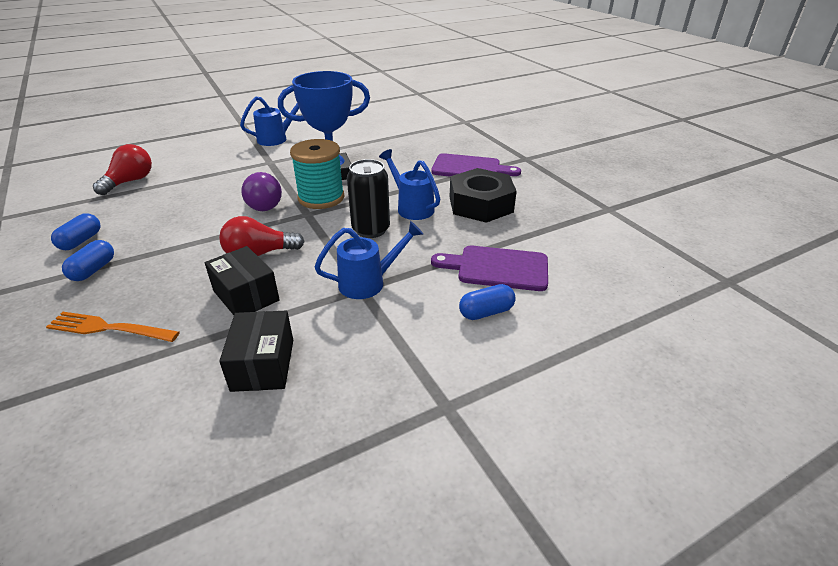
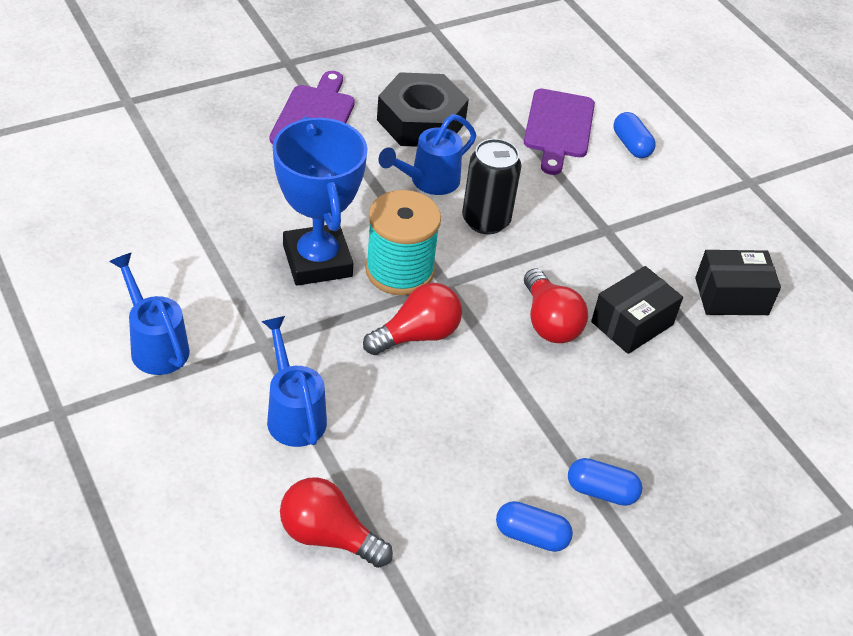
camera: 95 degrees left, 10 degrees up
(108, 328) = (707, 435): orange fork -> none
(262, 204) = (417, 335): purple light bulb -> red light bulb
(368, 283) = (596, 224): blue watering can -> blue watering can (294, 414)

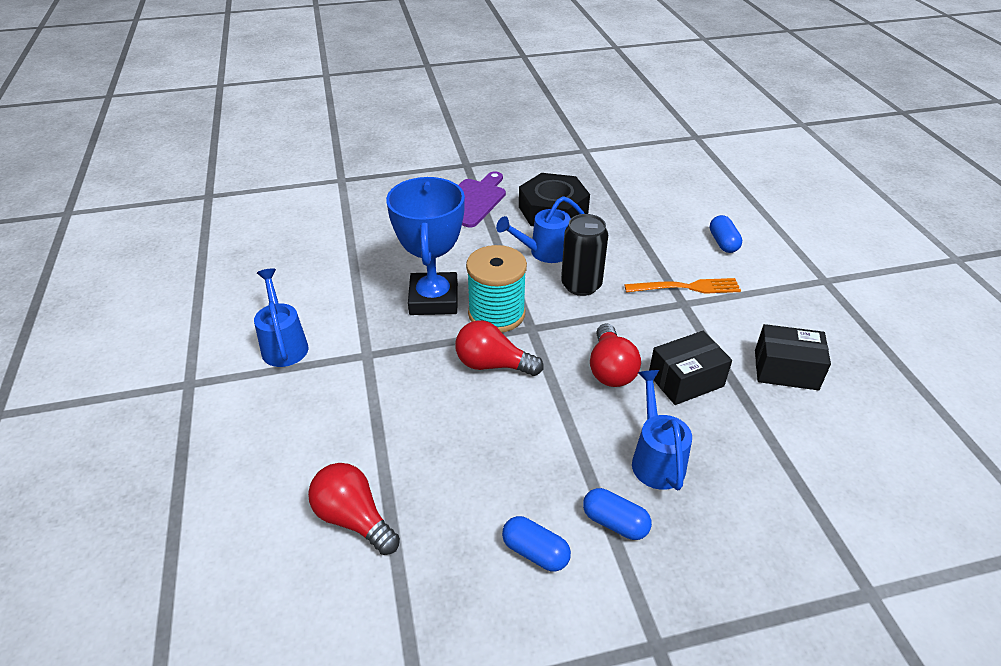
camera: 20 degrees right, 5 degrees down
(294, 414) = (367, 412): blue watering can -> blue watering can (656, 459)
(417, 335) = (493, 365): red light bulb -> red light bulb turned 150 degrees counterclockwise
(558, 127) = (664, 225): purple cutting board -> none
(606, 208) = (687, 287): none -> orange fork

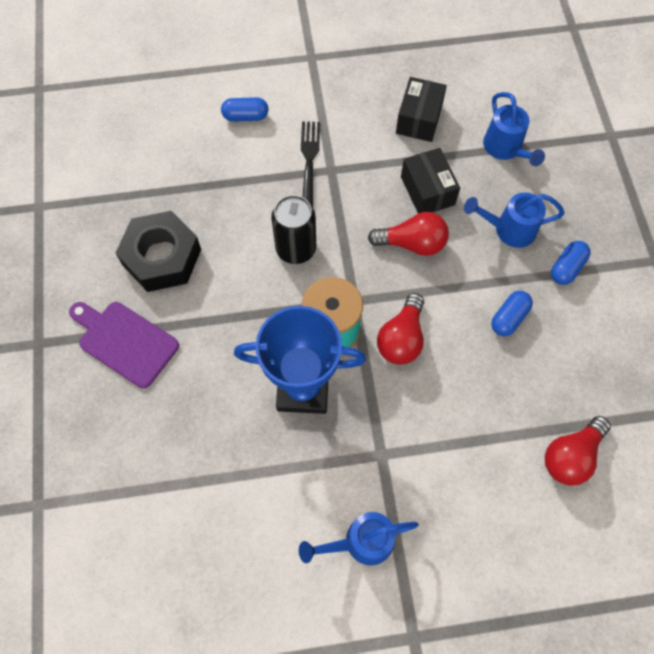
camera: 85 degrees left, 25 degrees up
(535, 552) = (593, 324): blue capsule -> blue capsule (509, 318)
(544, 252) = (238, 275): blue watering can -> blue watering can (505, 148)
(687, 287) = (309, 161): orange fork -> black fork

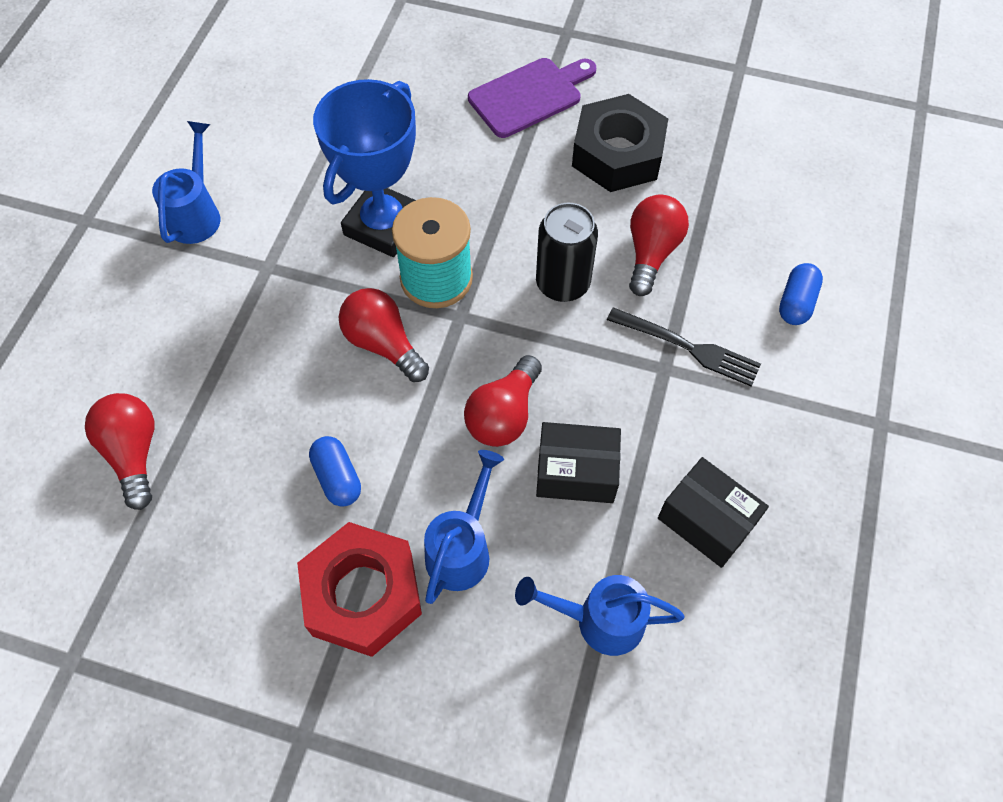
camera: 115 degrees right, 5 degrees down
(244, 206) = (651, 253): none -> red light bulb
(566, 268) = (363, 594): blue capsule -> red nut

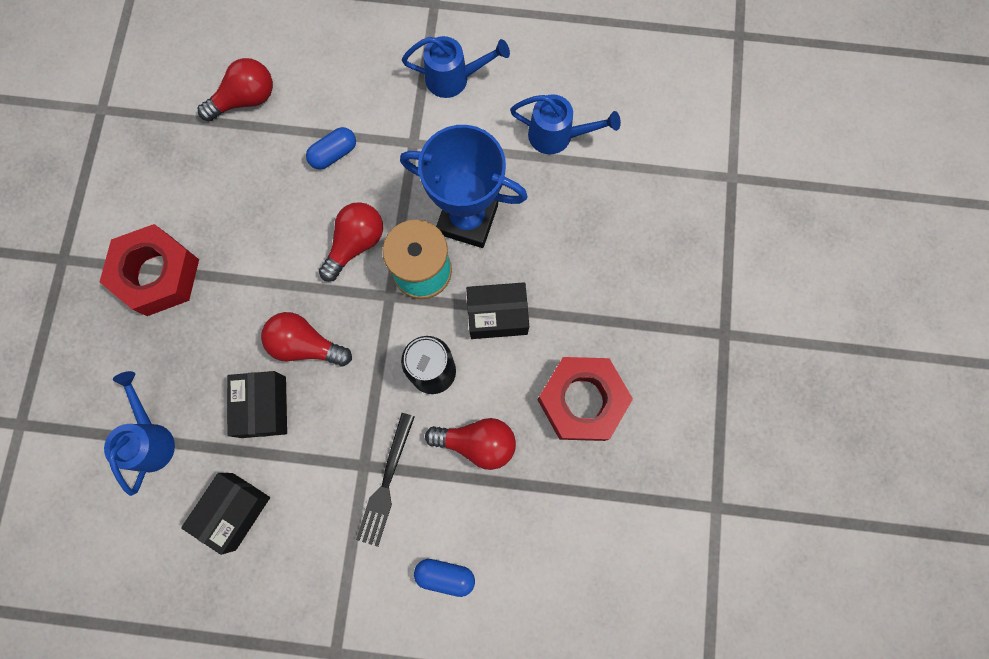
camera: 80 degrees right, 15 degrees up
(337, 477) = (241, 237): blue capsule -> blue capsule (334, 154)
(461, 549) = (195, 334): blue watering can -> blue watering can (557, 136)
(507, 213) = (497, 315): none -> black box
(529, 96) = (634, 312): purple cutting board -> none
(617, 154) = (582, 400): black nut -> red nut

